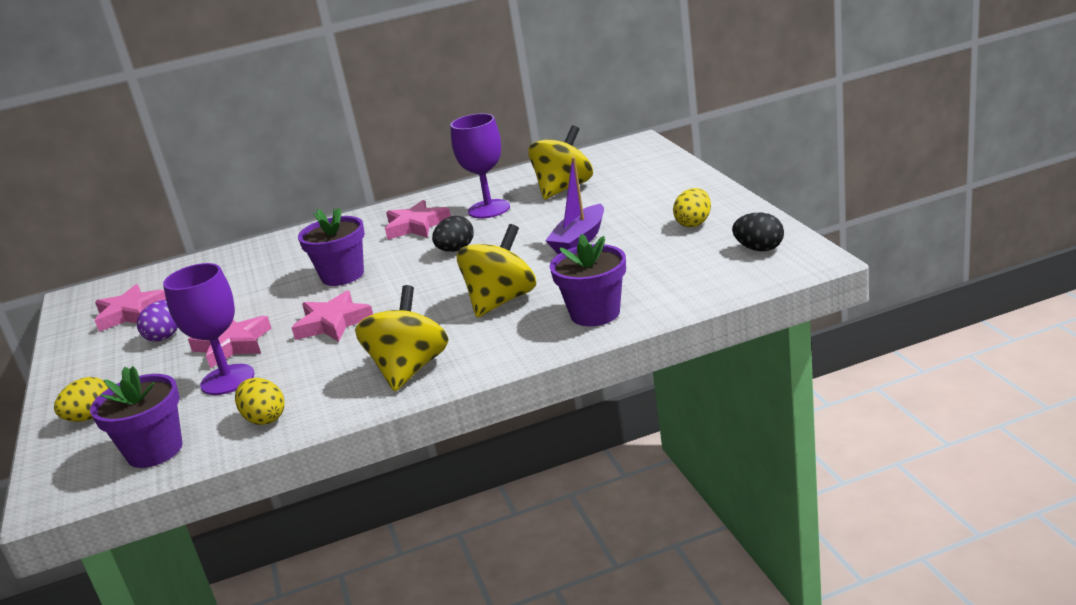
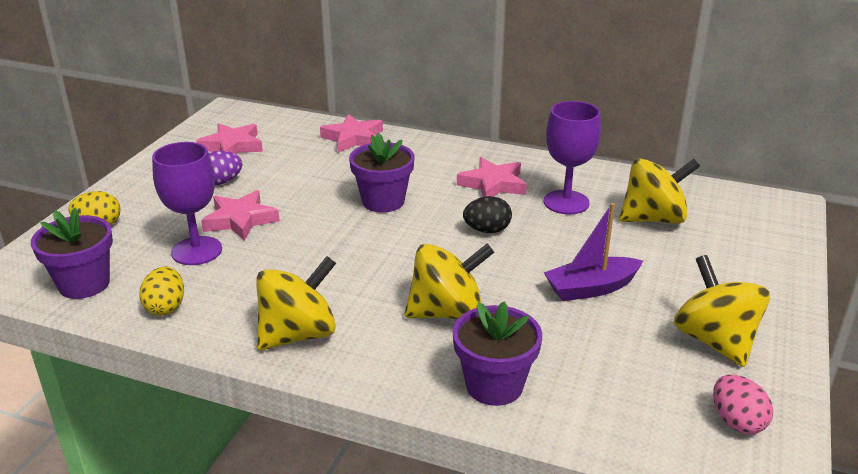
camera: 35 degrees right, 5 degrees up
(333, 323) = (317, 245): pink star -> pink star (353, 138)
(694, 223) = (715, 341): yellow egg -> yellow spinning top
(759, 249) = (737, 422): black egg -> pink egg

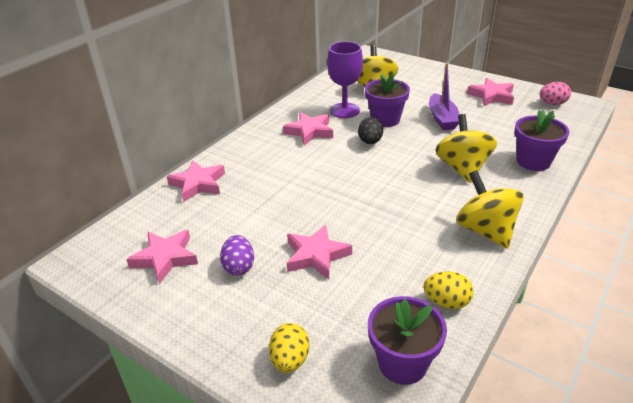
camera: 75 degrees left, 5 degrees up
(196, 251) = (361, 283): purple goblet -> none
(383, 201) = (314, 179): purple flower pot -> purple flower pot (385, 119)
(715, 341) = (491, 96): yellow spinning top -> pink star

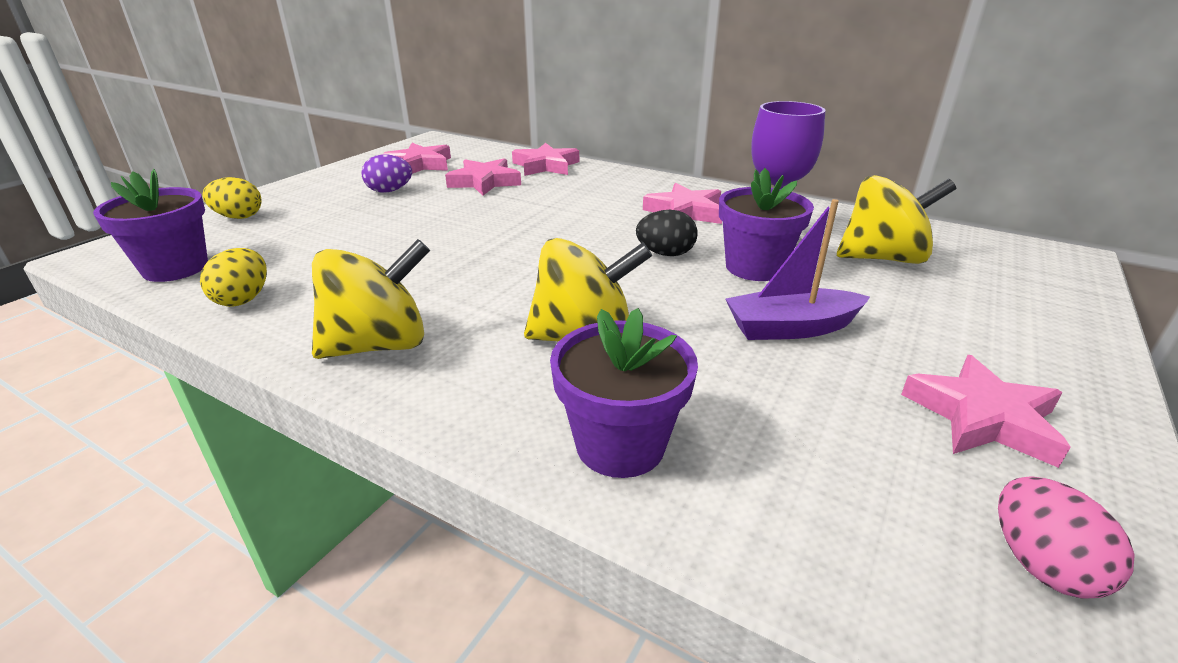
camera: 85 degrees right, 5 degrees down
(316, 255) = (387, 223): pink star -> pink star (484, 182)

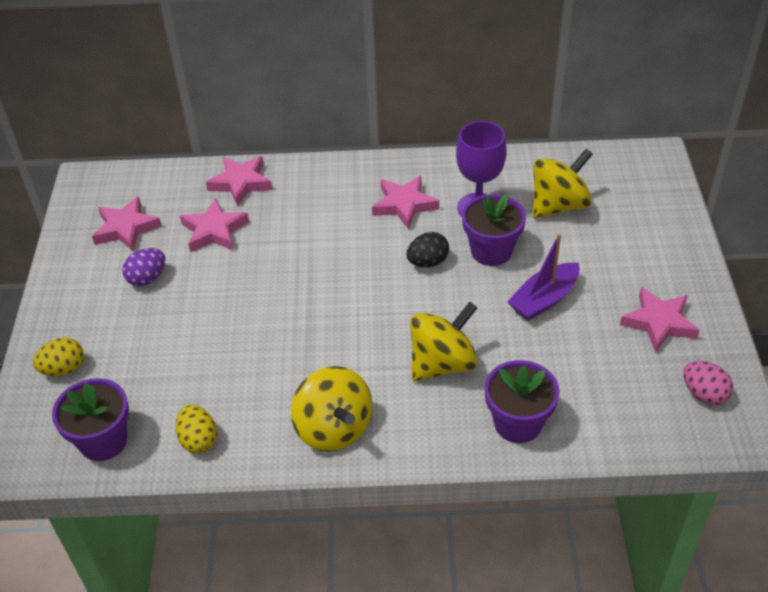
camera: 30 degrees left, 15 degrees up
(379, 345) = (334, 428): yellow spinning top -> yellow spinning top turned 120 degrees clockwise

